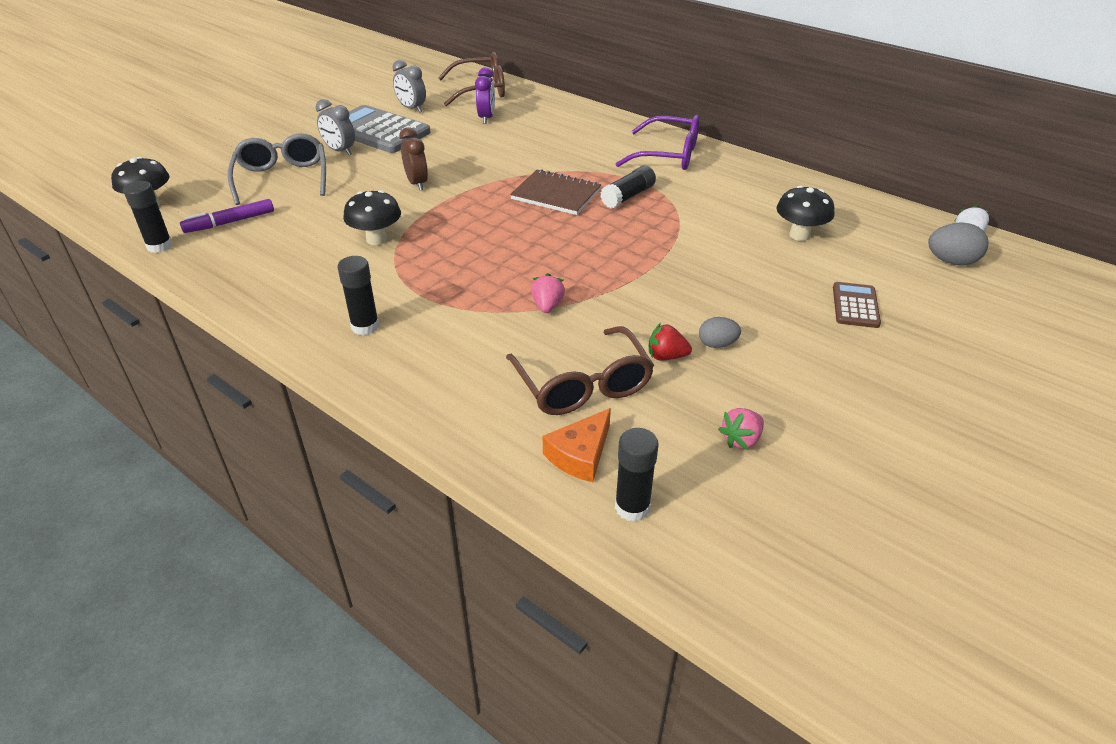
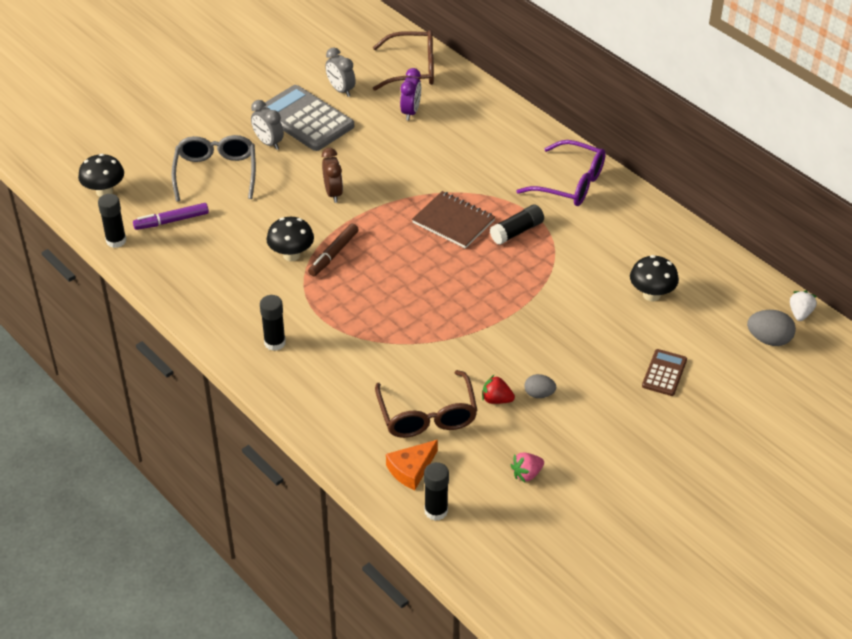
camera: 10 degrees right, 5 degrees up
(426, 234) = (333, 254): none -> brown marker
(547, 306) = (418, 341): pink strawberry -> none

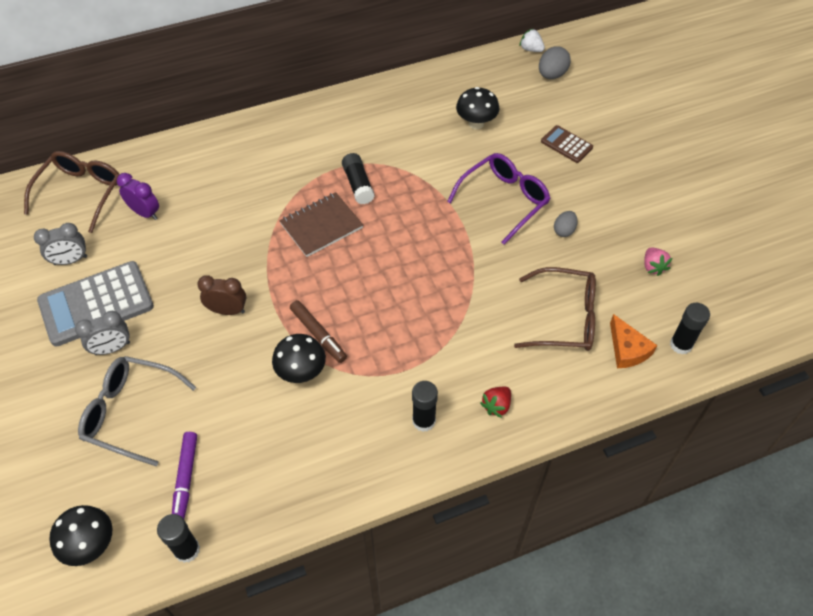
camera: 70 degrees left, 10 degrees up
(496, 399) = (561, 262): red strawberry -> red strawberry (496, 406)
(570, 183) = (316, 130): purple glasses -> purple glasses (503, 200)

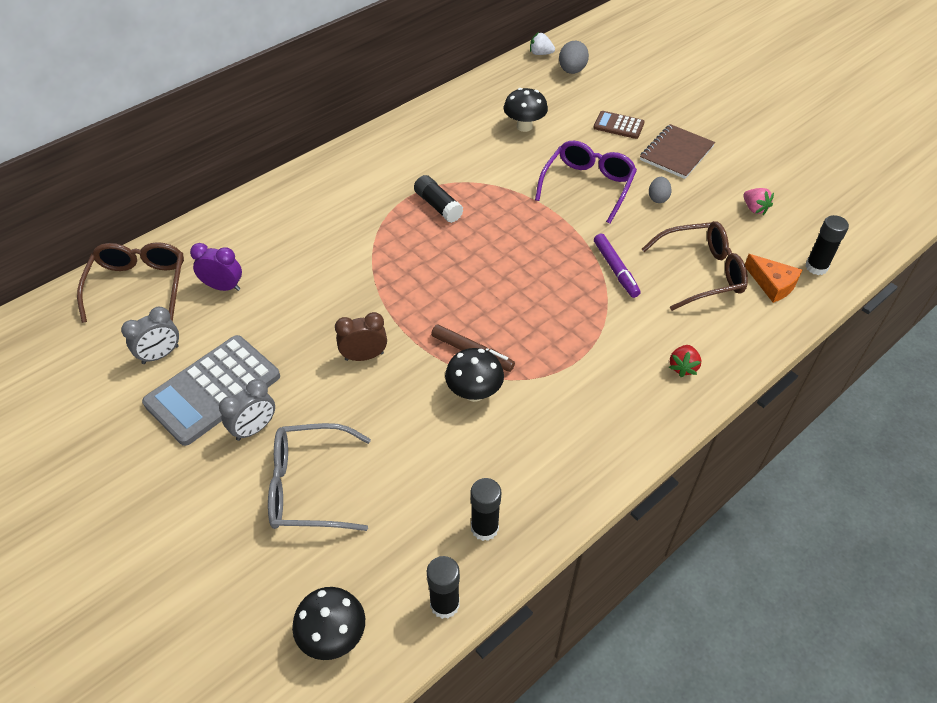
camera: 20 degrees left, 5 degrees down
(185, 479) = (405, 533): purple marker -> purple marker (615, 269)
(321, 226) = (421, 252): brown notebook -> brown notebook (676, 153)
(423, 421) = (621, 401): black glue stick -> black glue stick (484, 528)

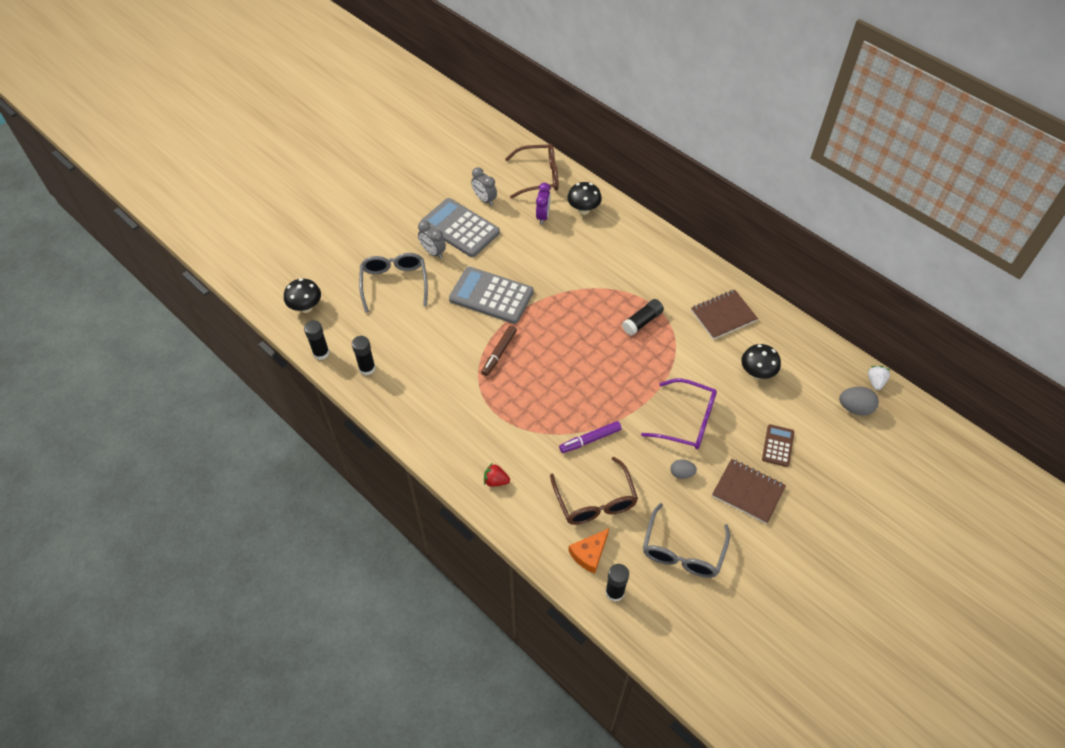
camera: 85 degrees right, 5 degrees up
(364, 356) = (491, 296): brown clock -> grey calculator
(440, 140) = (723, 315): none -> brown notebook
(474, 393) = (465, 356): black mushroom -> black mushroom (583, 210)
(754, 208) = (682, 550): pink strawberry -> grey glasses

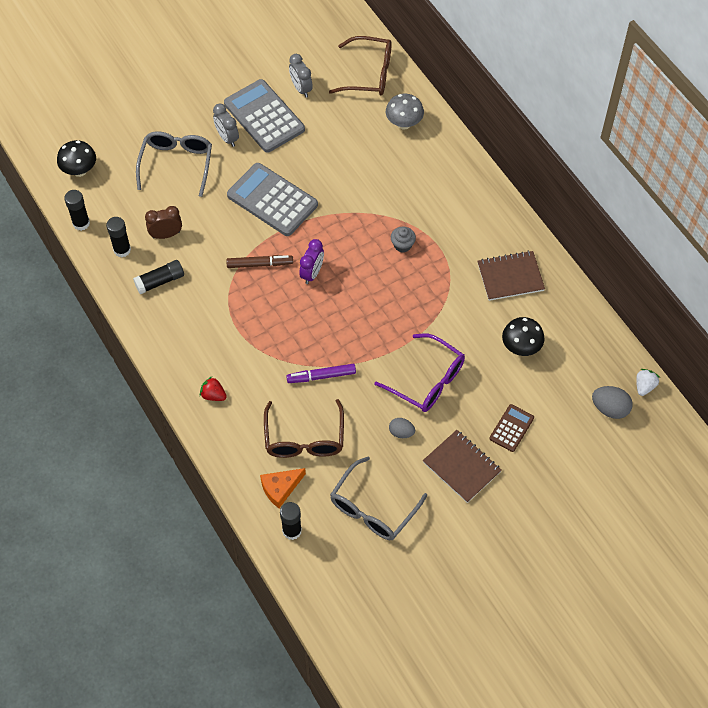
camera: 15 degrees right, 5 degrees up
(404, 346) = (166, 234): none -> brown clock
(499, 353) = (260, 264): brown marker -> brown marker turned 135 degrees counterclockwise
(543, 216) = (357, 122): purple clock -> purple clock (312, 273)
(583, 210) = (404, 123): black mushroom -> grey mushroom
(620, 309) = (402, 245): none -> grey cupcake
(642, 321) = (421, 264): black glue stick -> black glue stick (160, 281)

